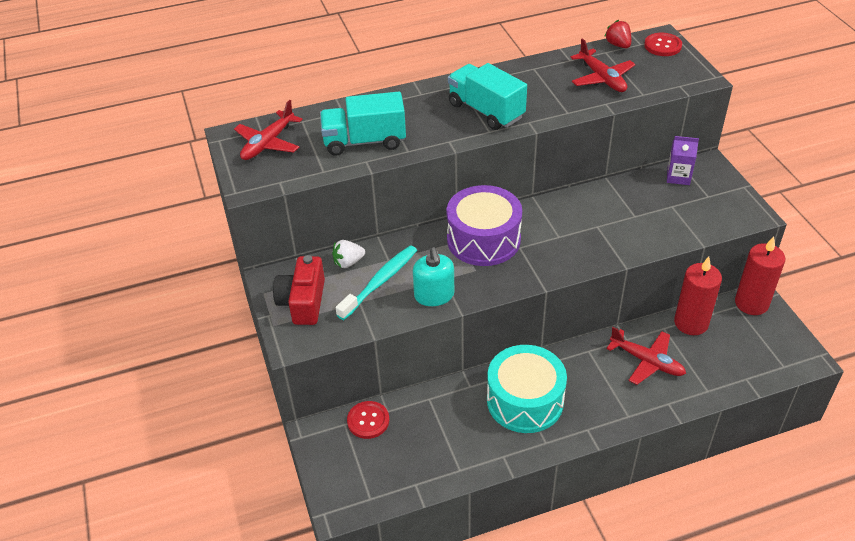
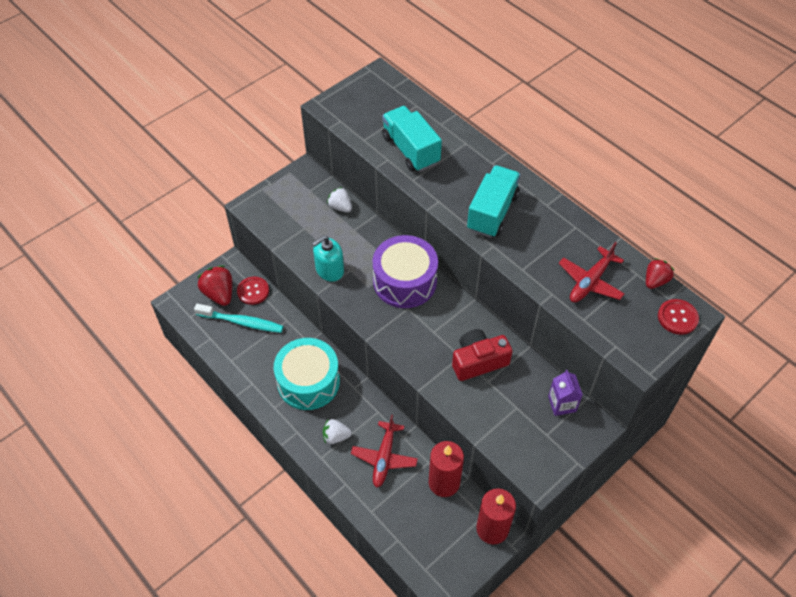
camera: 65 degrees right, 10 degrees up
(268, 143) = (380, 97): red plane -> none
(303, 302) = (290, 197): red camera -> red camera (478, 361)
(352, 457) = (219, 294): none -> red strawberry
(380, 282) = (329, 233): turquoise toothbrush -> turquoise toothbrush (242, 322)
(606, 395) = (336, 436): none -> white strawberry

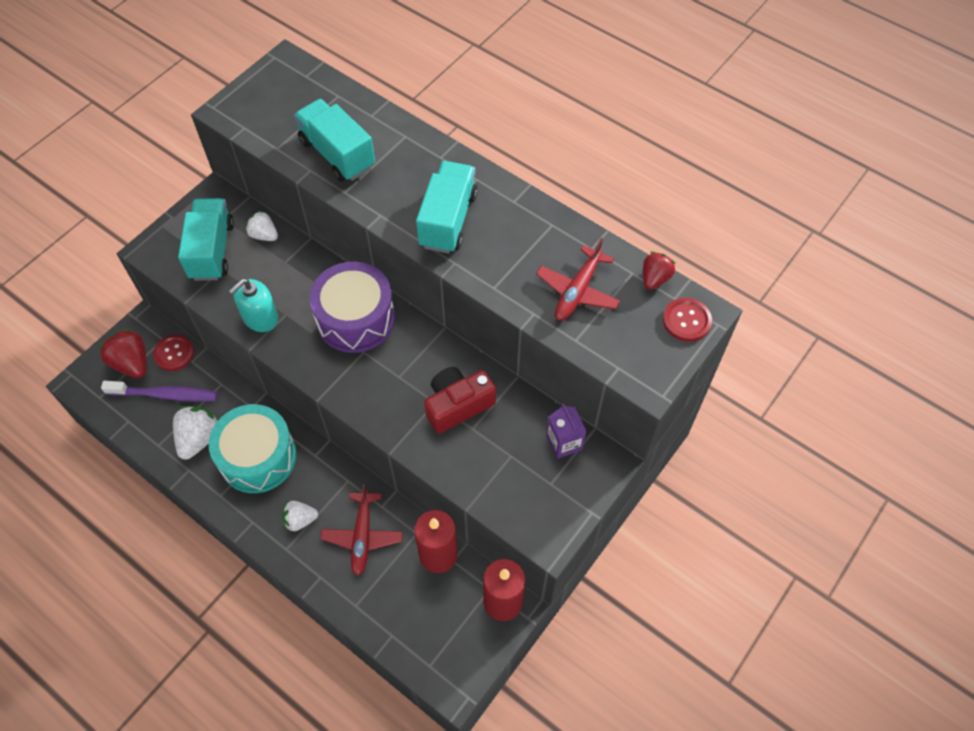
camera: 10 degrees left, 5 degrees up
(242, 322) = (165, 395): turquoise toothbrush -> purple toothbrush
(264, 360) = (199, 438): none -> white strawberry
(298, 213) = (212, 251): none -> turquoise truck

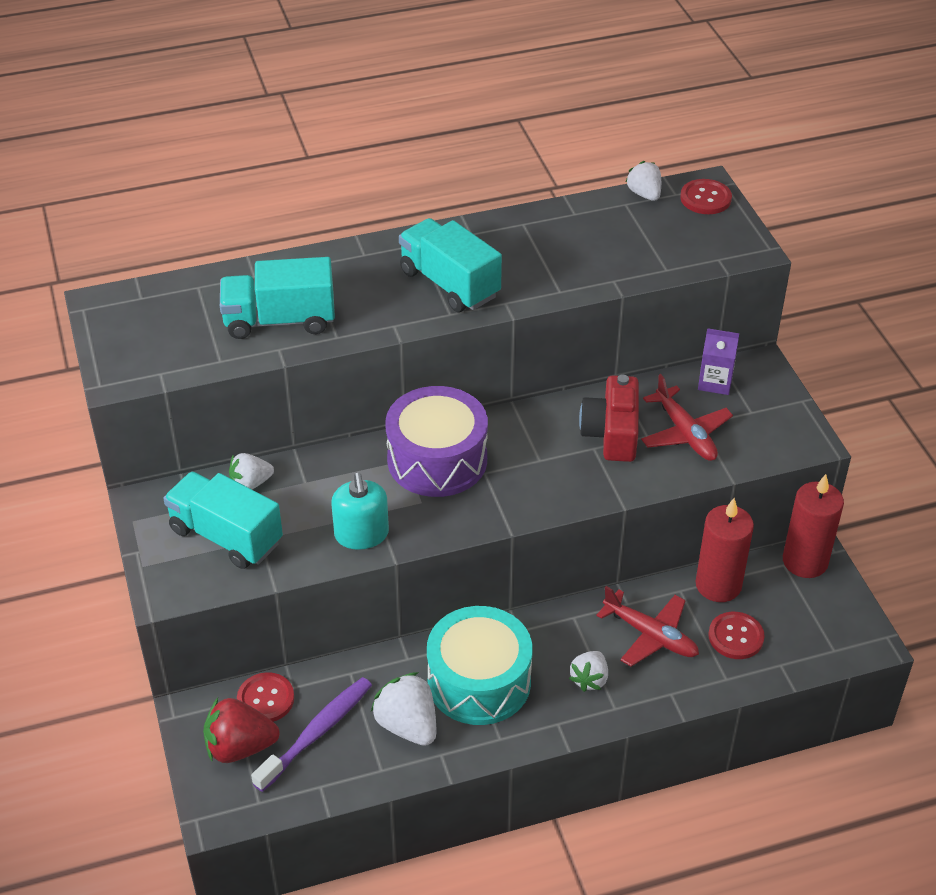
camera: 55 degrees left, 15 degrees down
(397, 592) = (736, 637): none -> red button
(577, 291) = (614, 243): red plane -> red plane (685, 433)
(655, 278) = (644, 194): red strawberry -> white strawberry

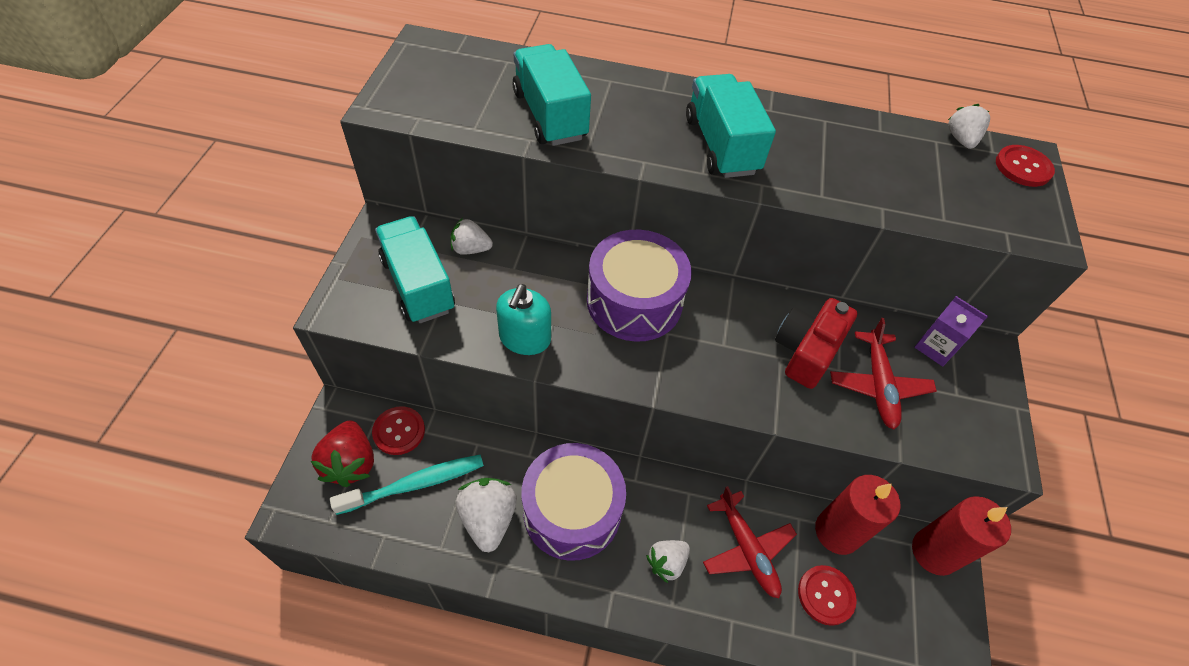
camera: 25 degrees right, 10 degrees up
(240, 747) = (351, 463): red strawberry -> red strawberry turned 120 degrees counterclockwise
(280, 320) = (550, 115): turquoise truck -> turquoise truck turned 45 degrees clockwise
(317, 733) = (415, 484): purple toothbrush -> turquoise toothbrush
(479, 681) = (572, 510): turquoise drum -> purple drum

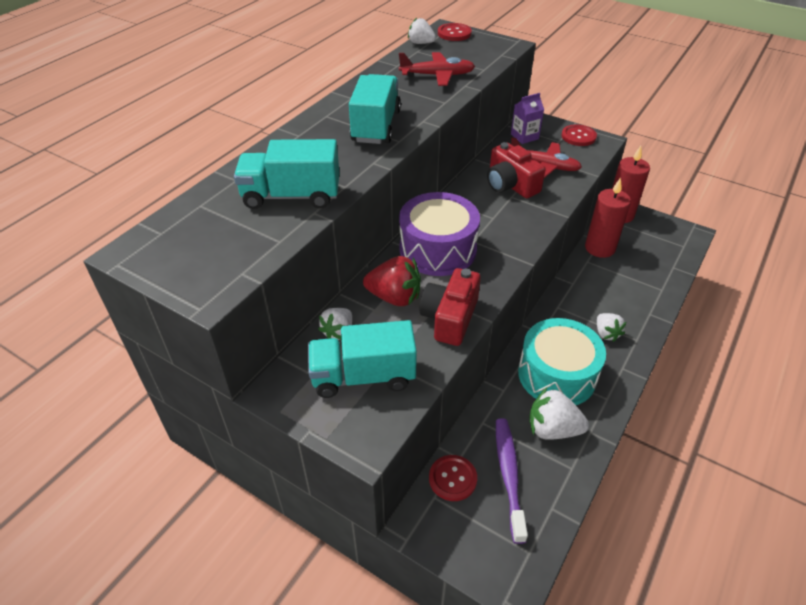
camera: 65 degrees left, 10 degrees down
(351, 463) = (474, 524): red strawberry -> red strawberry (394, 297)
(415, 484) = (509, 475): turquoise toothbrush -> purple toothbrush
(525, 338) = (450, 318): turquoise soap dispenser -> red camera
(572, 510) = (557, 375): purple drum -> turquoise drum
(721, 145) = (376, 126): turquoise truck -> turquoise truck turned 90 degrees clockwise
(747, 549) = (604, 291): red plane -> red plane (437, 75)
(826, 595) = (639, 267): red button -> red button (578, 136)

